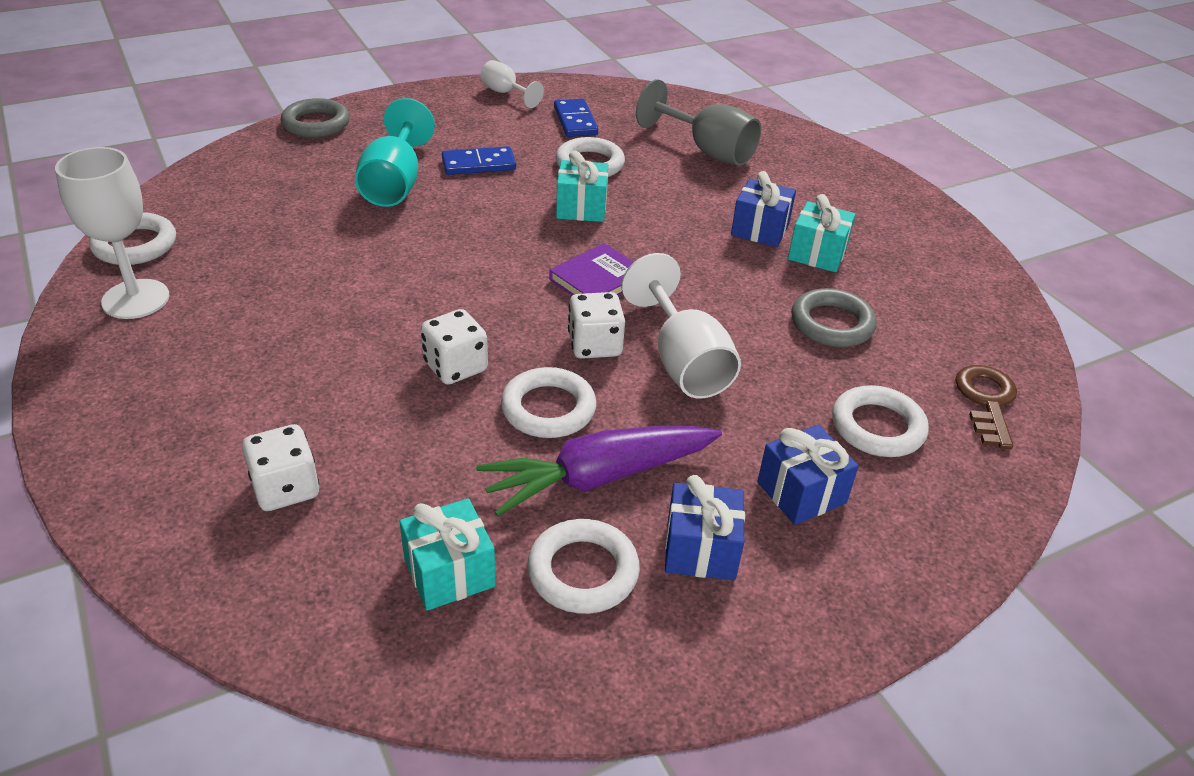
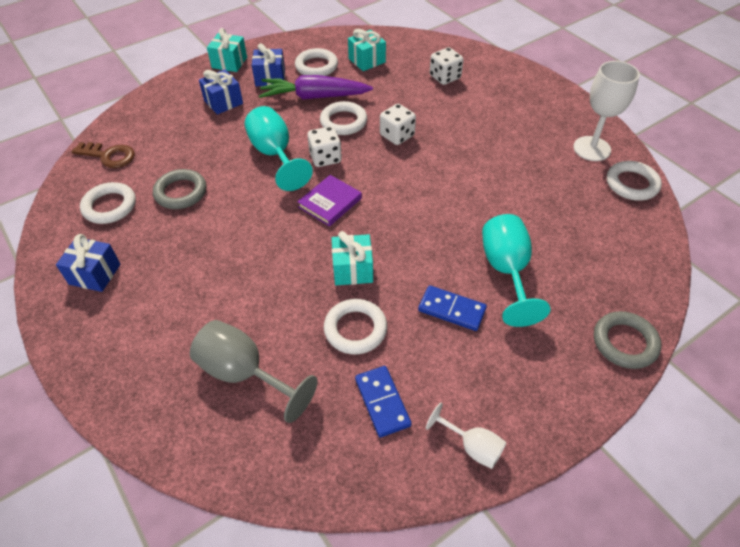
camera: 175 degrees right, 10 degrees up
(478, 164) = (451, 310): blue domino -> blue domino turned 45 degrees clockwise
(599, 477) = (314, 97): purple carrot -> purple carrot turned 150 degrees counterclockwise
(683, 362) = (275, 155): white goblet -> turquoise goblet
(760, 229) = (211, 270): blue gift -> blue gift (95, 274)
(817, 254) = (172, 251): turquoise gift -> turquoise gift (229, 63)
(877, 427) = (176, 134): white ring -> white ring (110, 206)
(986, 401) = (109, 156): brown key -> brown key turned 75 degrees counterclockwise

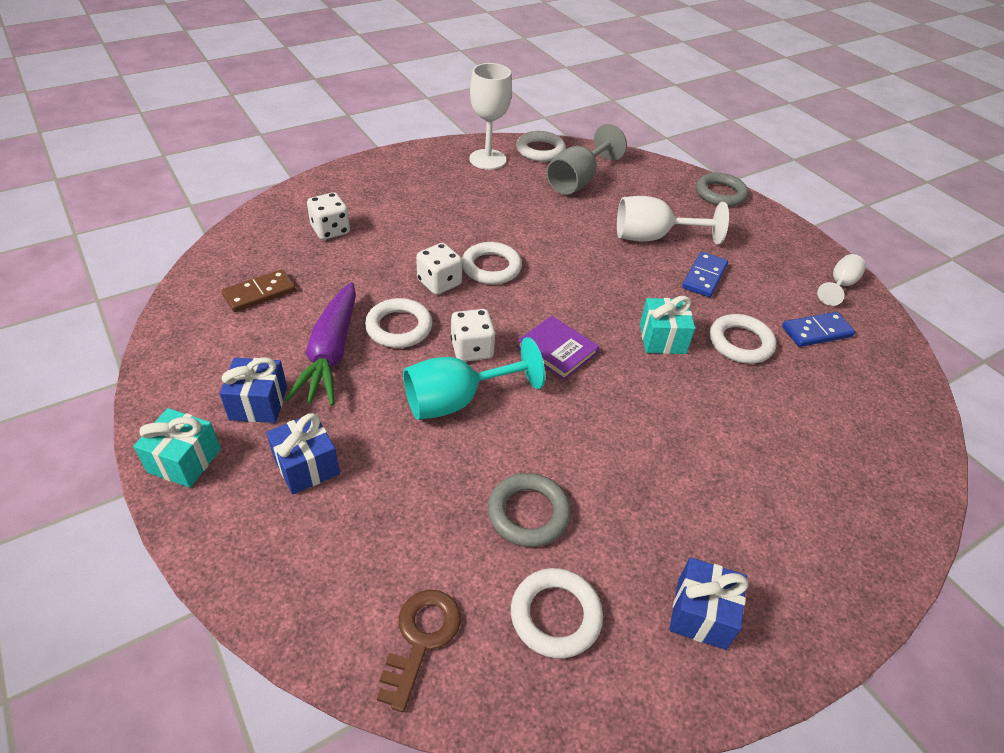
camera: 90 degrees left, 5 degrees down
(244, 374) = (817, 432): grey goblet -> grey goblet (577, 181)
(316, 66) = (250, 347): white ring -> white ring (491, 267)
(367, 60) = (259, 293): turquoise gift -> brown domino
(506, 271) = (653, 237): turquoise goblet -> white goblet

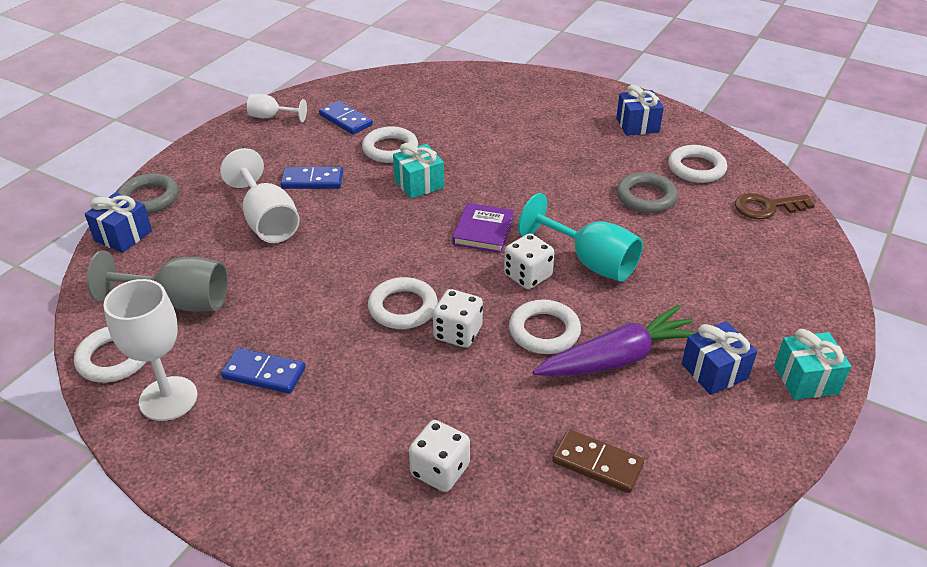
camera: 115 degrees left, 5 degrees down
(306, 466) = (730, 309): blue gift -> blue gift (123, 236)
(478, 194) = (264, 373): none -> blue domino

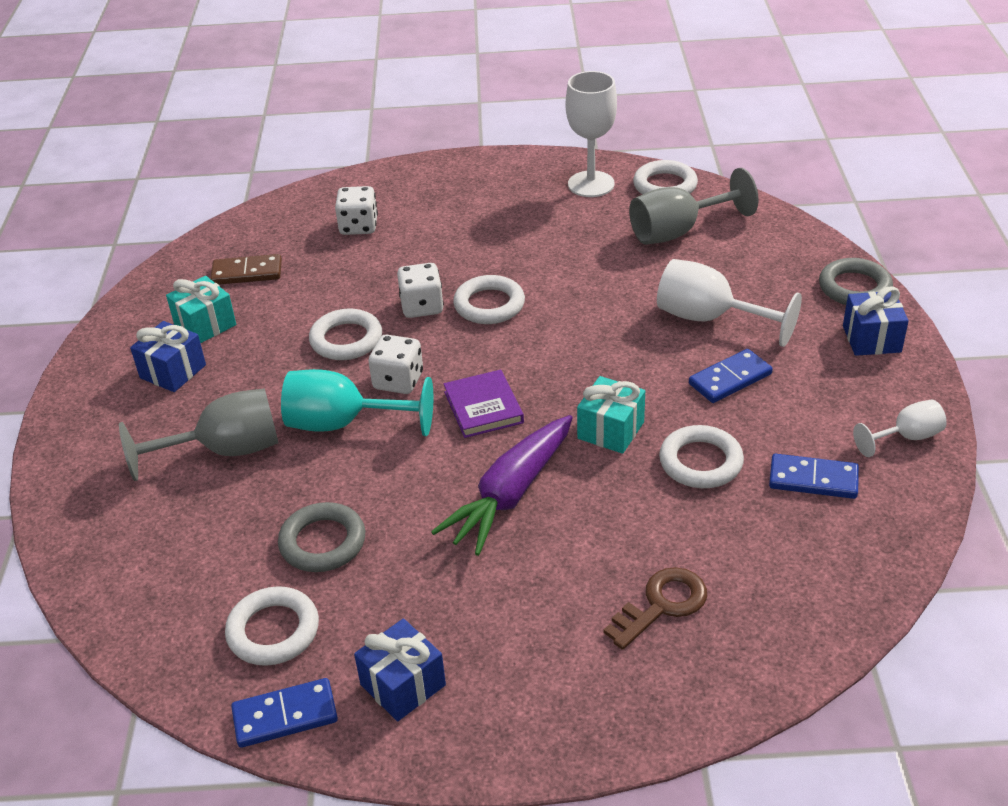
camera: 150 degrees right, 0 degrees up
(123, 236) = (812, 251): blue gift -> blue gift (871, 339)
(264, 373) = (545, 221): blue domino -> blue domino (285, 716)
(618, 358) = (266, 346): purple carrot -> purple carrot (511, 494)
(689, 279) = (225, 451): none -> grey goblet
(767, 207) = (153, 601): brown key -> brown key (662, 605)
(806, 379) = (84, 400): turquoise gift -> turquoise gift (205, 325)

